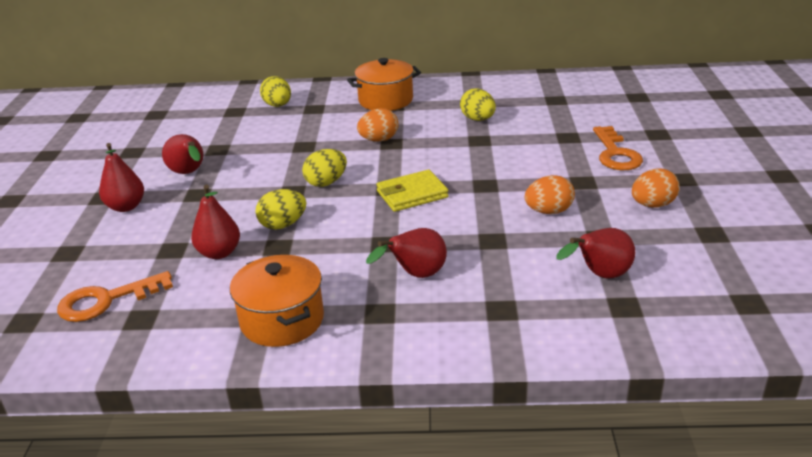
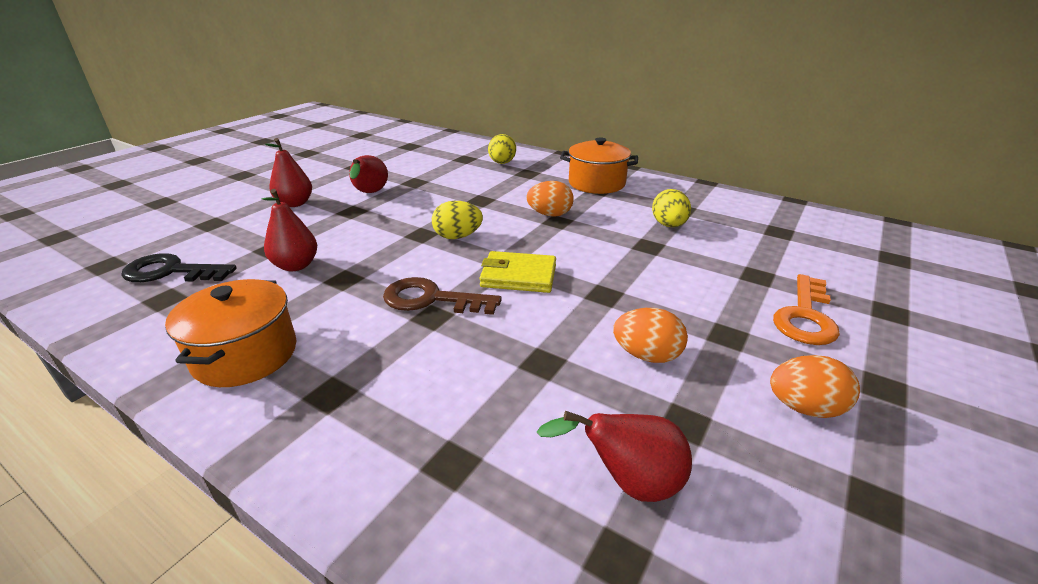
camera: 30 degrees right, 0 degrees up
(107, 300) = (171, 272): orange key -> black key
(283, 225) = (374, 261): yellow egg -> none
(369, 233) = (432, 299): none -> brown key
(416, 275) = (416, 367): red pear -> none

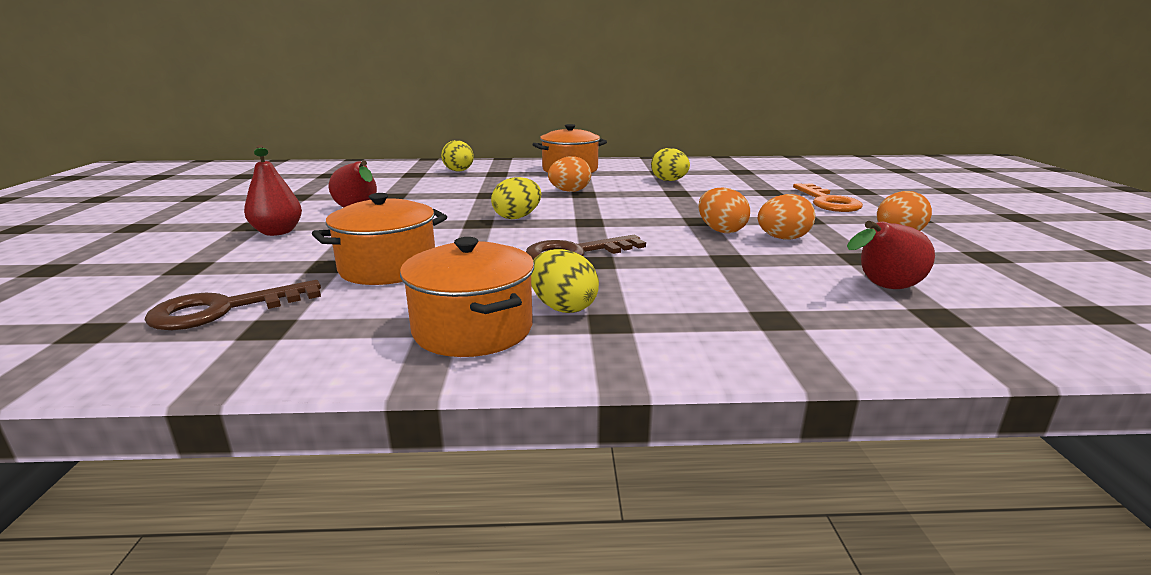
camera: 35 degrees left, 10 degrees down
(171, 272) = (224, 309): black key -> brown key
(296, 266) = (388, 268): red pear -> orange pot
(327, 360) = (563, 307): none -> yellow egg
(518, 276) = (618, 226): yellow wallet -> none
(601, 318) = (721, 230): none -> orange egg

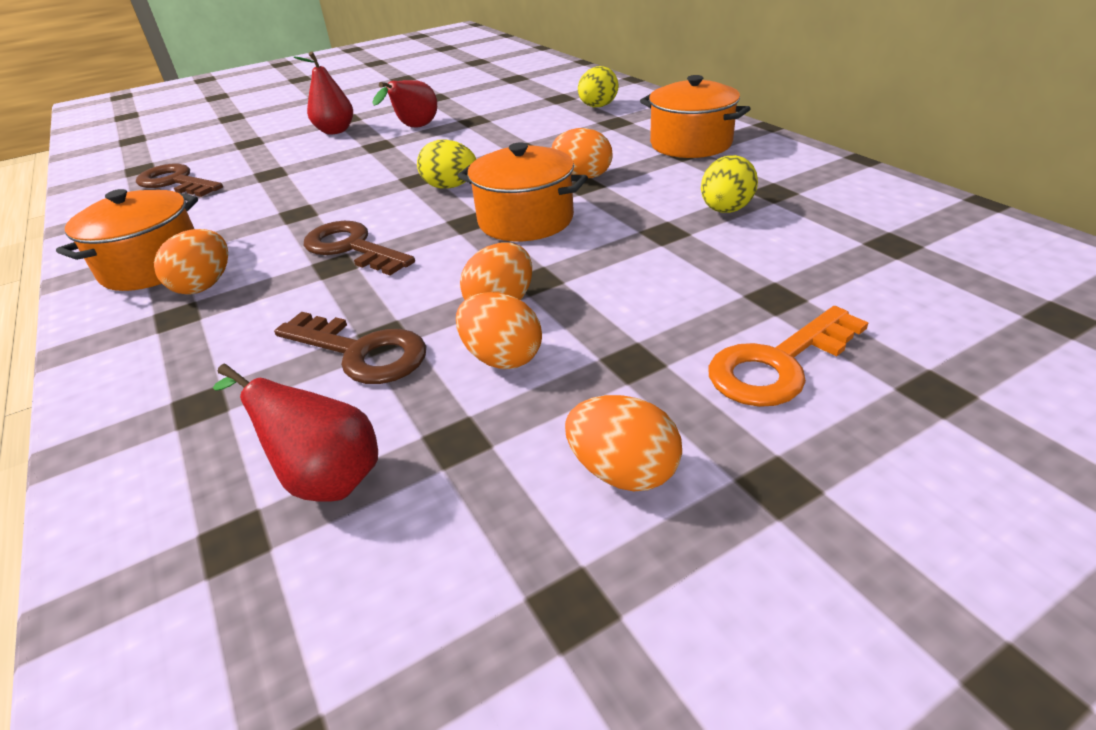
camera: 65 degrees right, 15 degrees up
(388, 268) = (272, 193): orange pot -> orange pot (525, 220)
(563, 307) = (205, 285): yellow egg -> orange egg
(744, 267) = (361, 352): none -> brown key

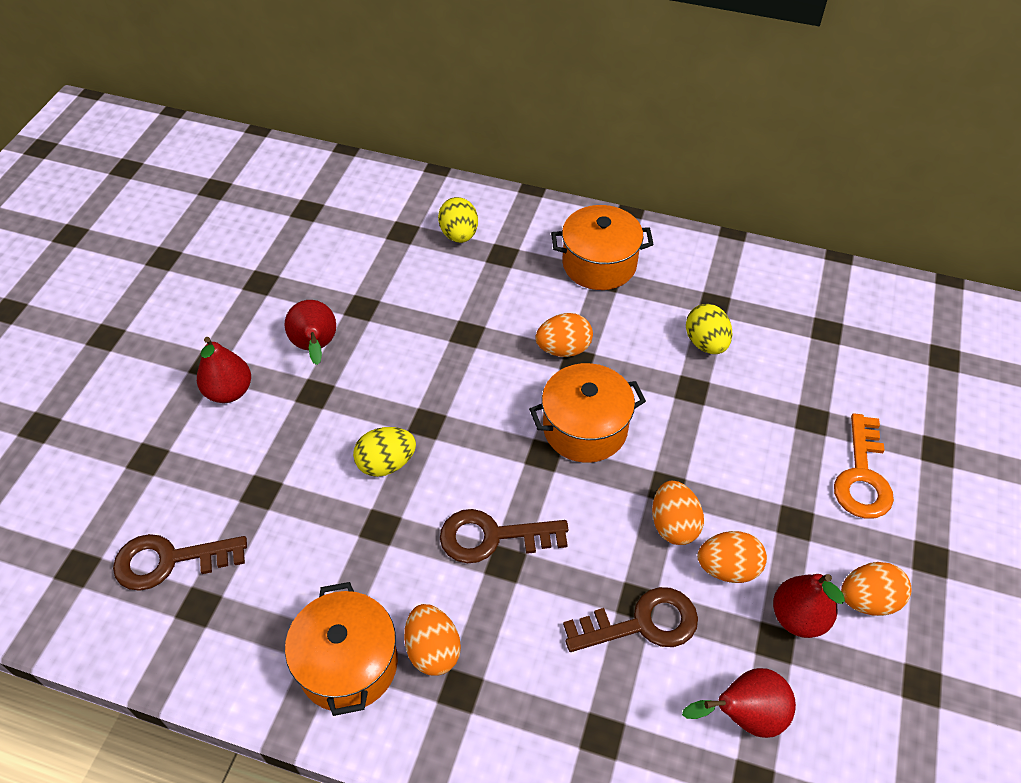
camera: 45 degrees left, 15 degrees up
(450, 187) = (472, 419): yellow egg -> yellow egg (386, 463)
(513, 436) = (798, 617): none -> red pear

